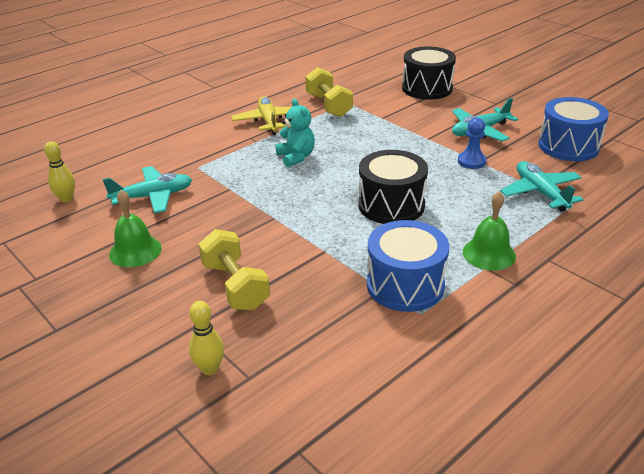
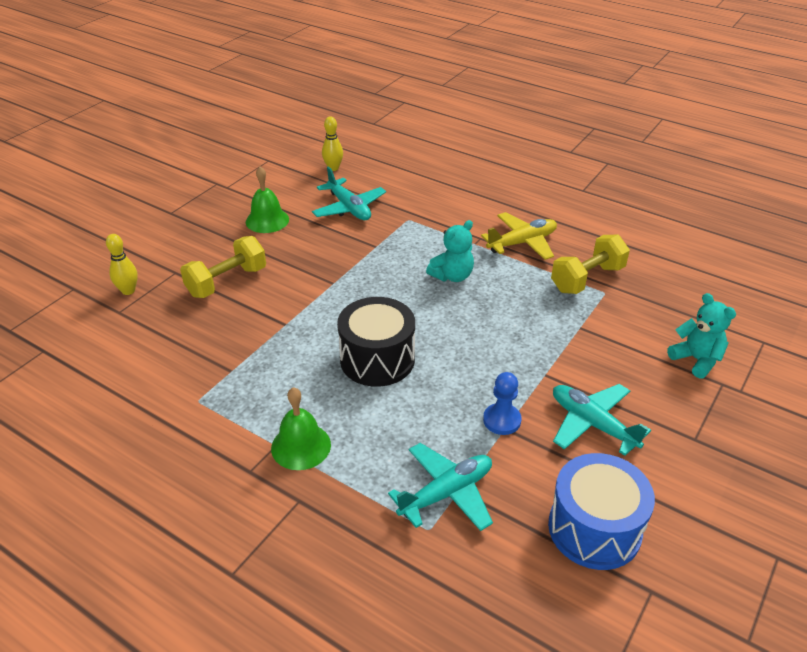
camera: 75 degrees right, 5 degrees up
(405, 285) = (239, 385): blue drum -> none
(427, 88) = (696, 360): black drum -> turquoise teddy bear

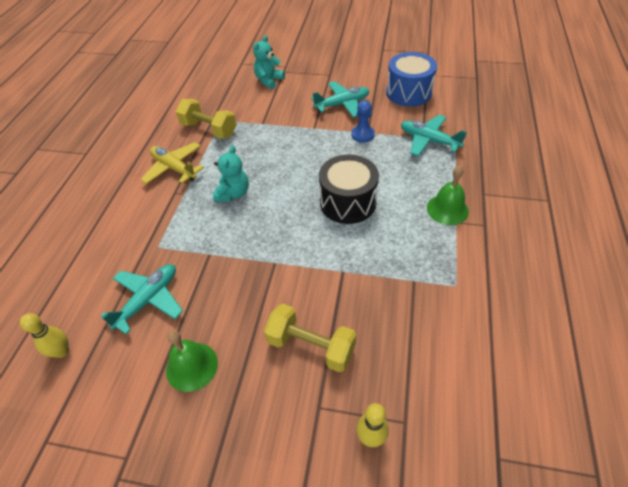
camera: 110 degrees left, 10 degrees up
(452, 276) = (233, 193): turquoise teddy bear -> turquoise teddy bear turned 75 degrees clockwise
(592, 424) = (342, 104): turquoise plane -> turquoise plane turned 135 degrees counterclockwise

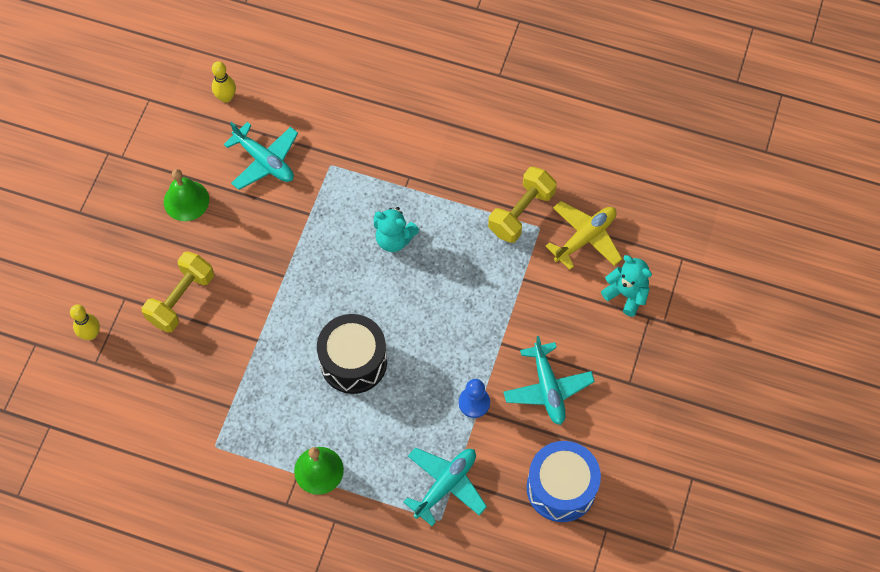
camera: 95 degrees right, 15 degrees up
(174, 168) = (451, 175): yellow plane -> yellow plane (585, 238)

